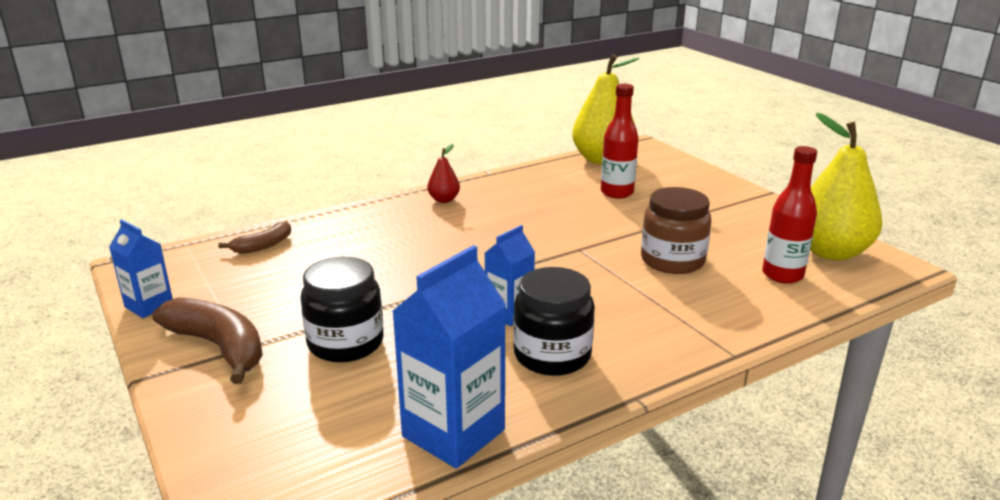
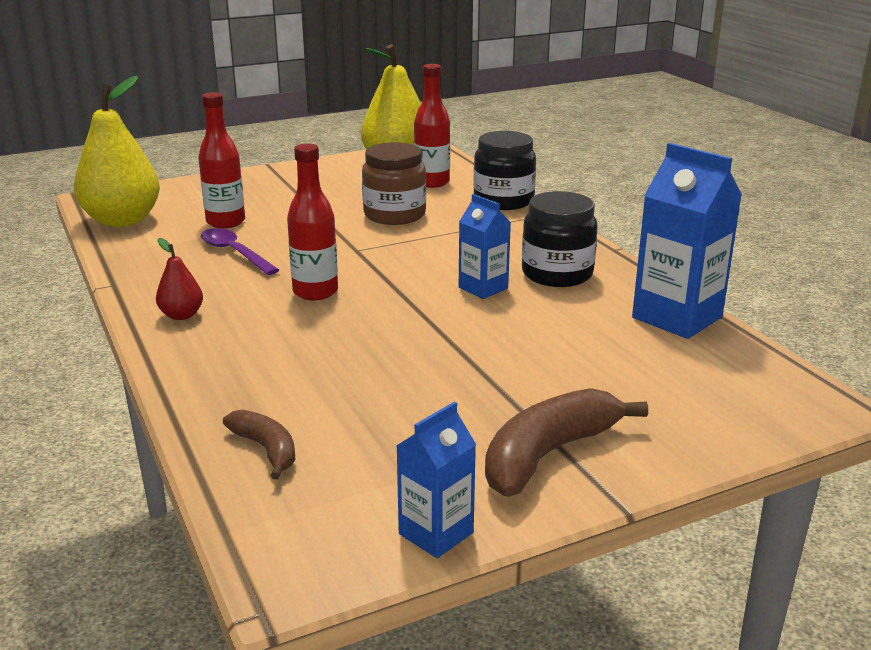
camera: 85 degrees left, 0 degrees up
(345, 343) = (538, 371): black jar -> black jar (503, 201)
(488, 239) = (315, 292): none -> red bottle
(555, 203) = (235, 253): none -> purple spoon

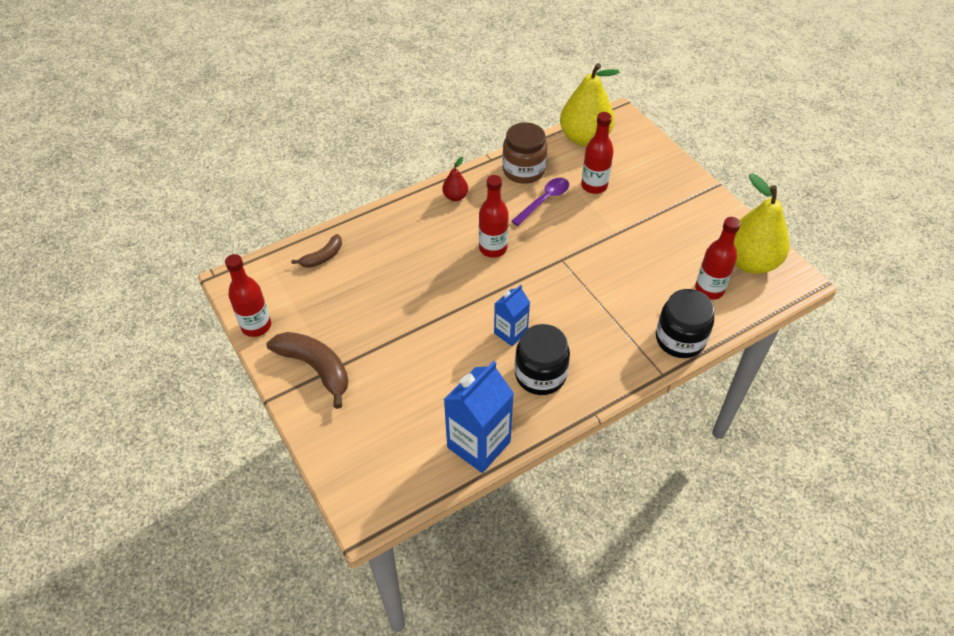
camera: 85 degrees right, 25 degrees up
(394, 215) = (630, 273): brown jar -> brown jar (523, 170)
(436, 533) = (256, 326): blue carton -> red bottle

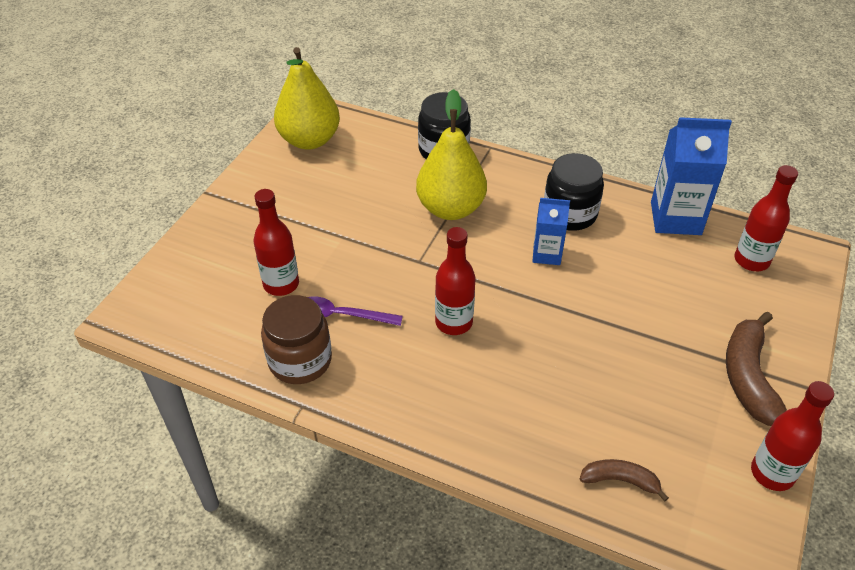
camera: 125 degrees left, 5 degrees down
(455, 196) = (401, 404): red pear -> none
(584, 138) = (193, 331): yellow pear -> yellow pear (451, 208)
(709, 289) = (368, 152): red bottle -> red bottle (751, 260)

